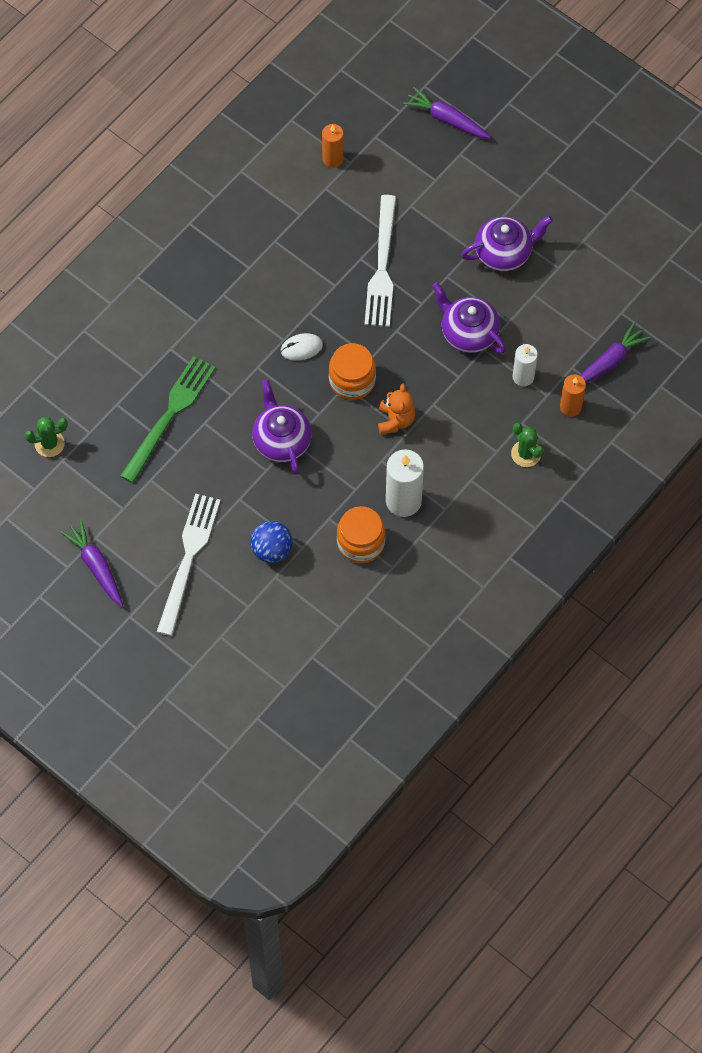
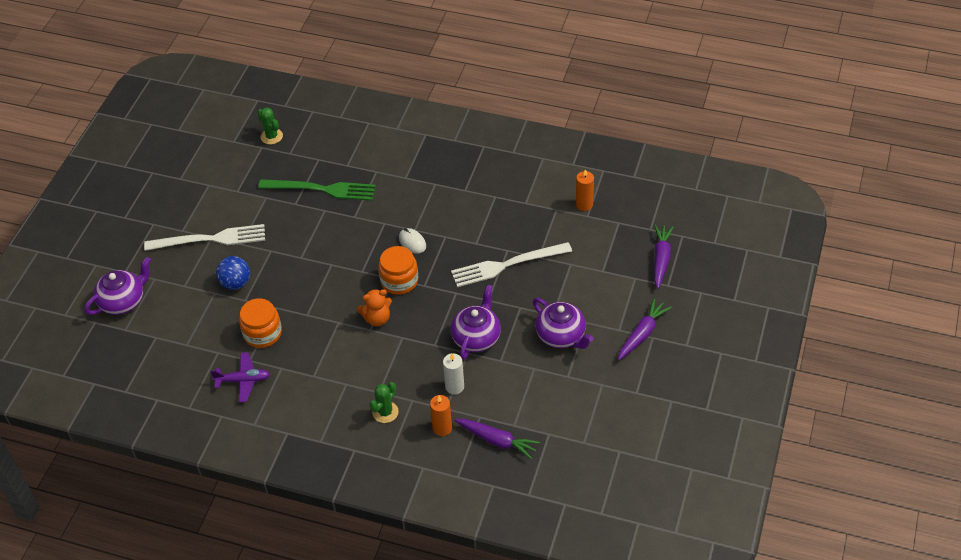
camera: 70 degrees right, 15 degrees down
(96, 566) = (186, 192): purple carrot -> purple carrot (642, 334)
(281, 440) = (329, 257): purple teapot -> purple teapot (123, 301)
(403, 501) = (309, 347): white candle -> none
(418, 581) = (243, 380): none -> purple plane

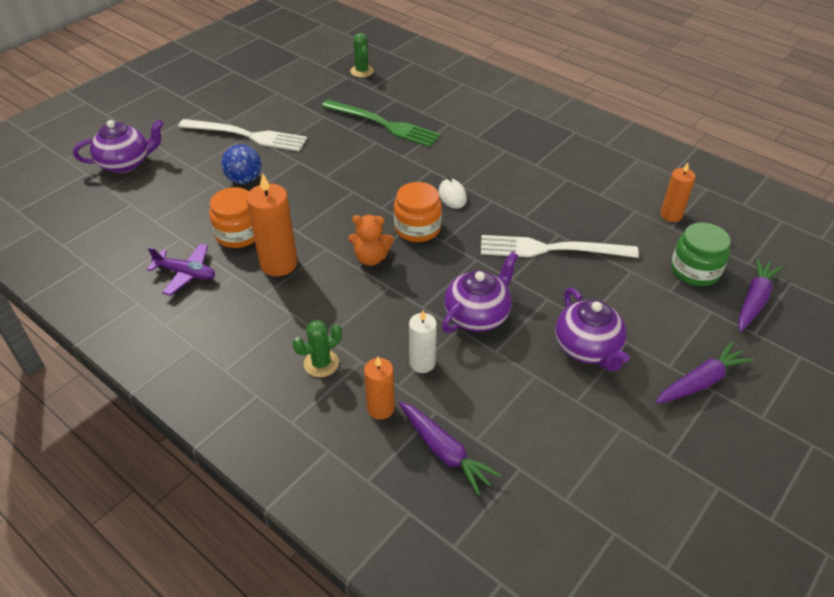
camera: 20 degrees right, 5 degrees down
(309, 347) = (279, 264): none -> orange candle
(614, 248) = (695, 270): none -> green jar

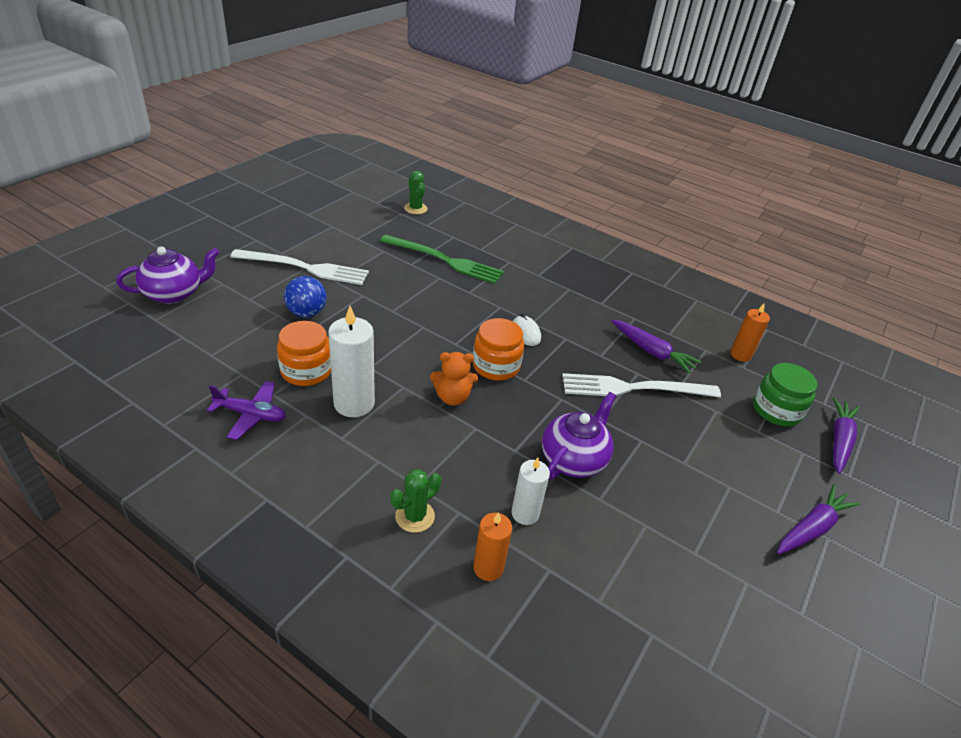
camera: 10 degrees left, 5 degrees down
(279, 264) = (354, 403): orange candle -> white candle
(444, 452) = (567, 617): purple carrot -> purple carrot (652, 352)
(587, 348) = (692, 494): purple teapot -> none

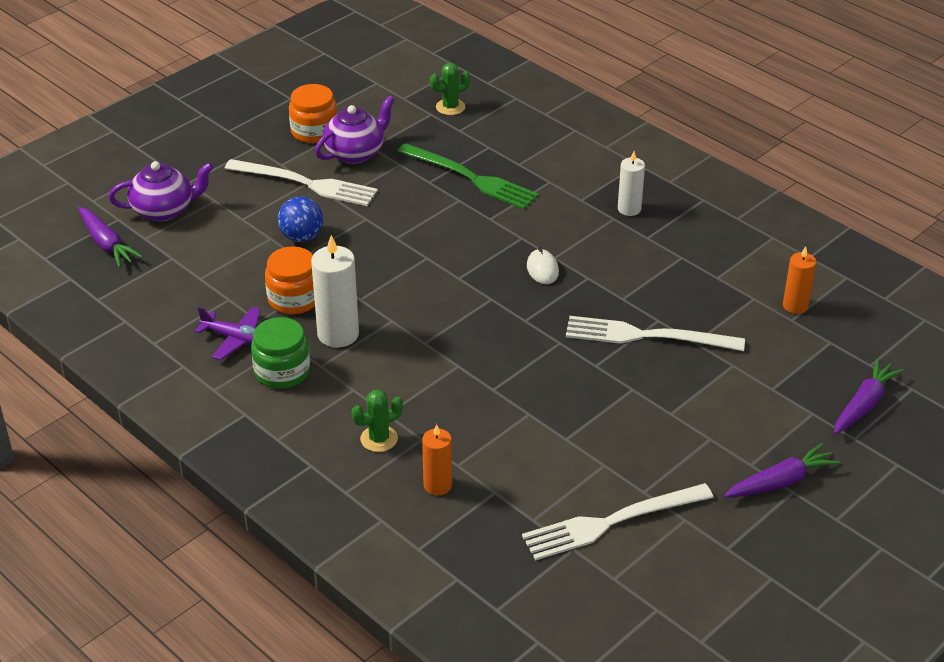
camera: 15 degrees right, 0 degrees up
(415, 208) = (450, 107): green cactus -> green cactus turned 75 degrees clockwise
(452, 397) = (441, 334): orange teddy bear -> none
(496, 366) = (497, 304): orange jar -> orange jar (314, 131)
(525, 513) = (486, 445): white candle -> white candle (629, 209)
(574, 459) = (552, 401): purple teapot -> purple teapot (355, 153)
(652, 352) = (686, 297): purple carrot -> purple carrot (106, 244)
(678, 594) = (611, 522): none -> white fork
(776, 410) = (806, 369): green jar -> green jar (282, 371)

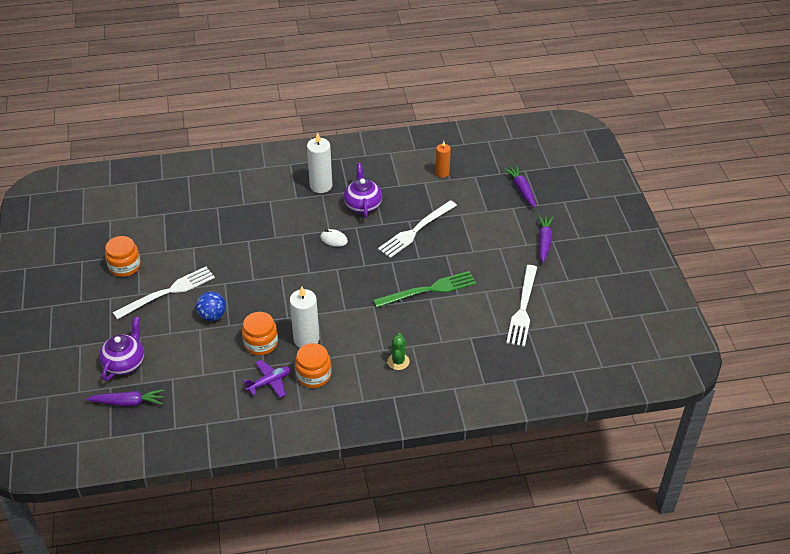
camera: 55 degrees left, 5 degrees up
(282, 371) = (313, 375): green jar -> orange jar
(355, 153) = (163, 259): purple teapot -> purple teapot (363, 205)
(437, 485) = (449, 356): orange candle -> none
(450, 107) = (166, 203): green cactus -> none
(471, 178) = (235, 227): green fork -> green fork (428, 290)
(629, 209) = (321, 186): white candle -> white candle, size x1.61

